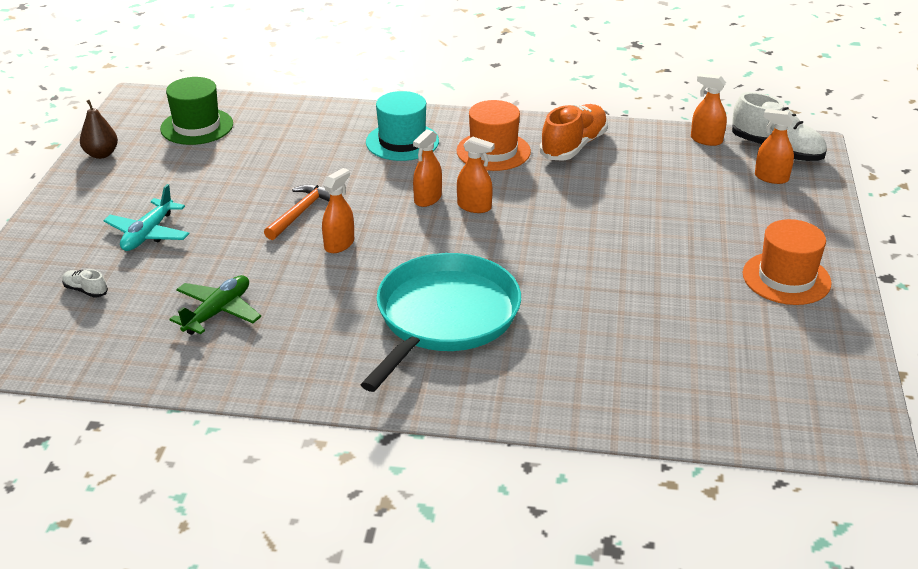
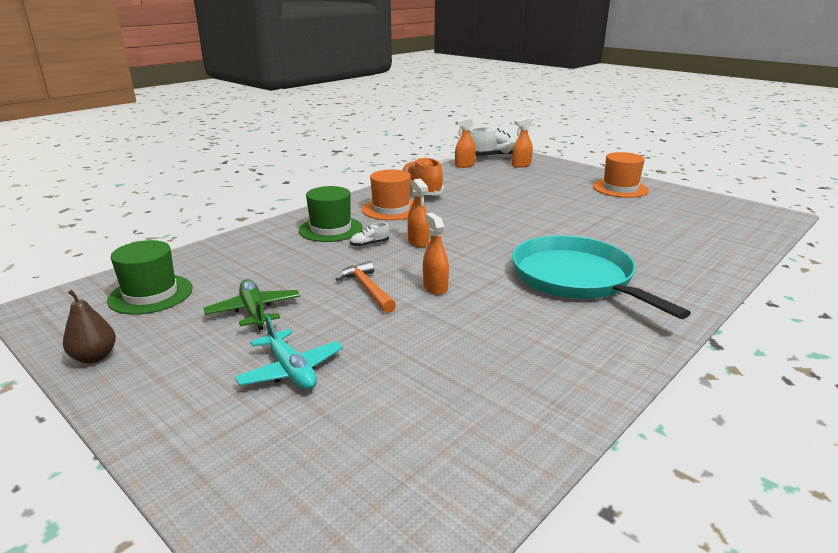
camera: 55 degrees left, 10 degrees down
(86, 290) = (342, 442): white shoe -> white shoe (369, 244)
(218, 312) = (474, 369): green plane -> green plane (254, 311)
(402, 142) = (330, 229): turquoise hat -> green hat
(474, 206) = (449, 232): orange spray bottle -> none

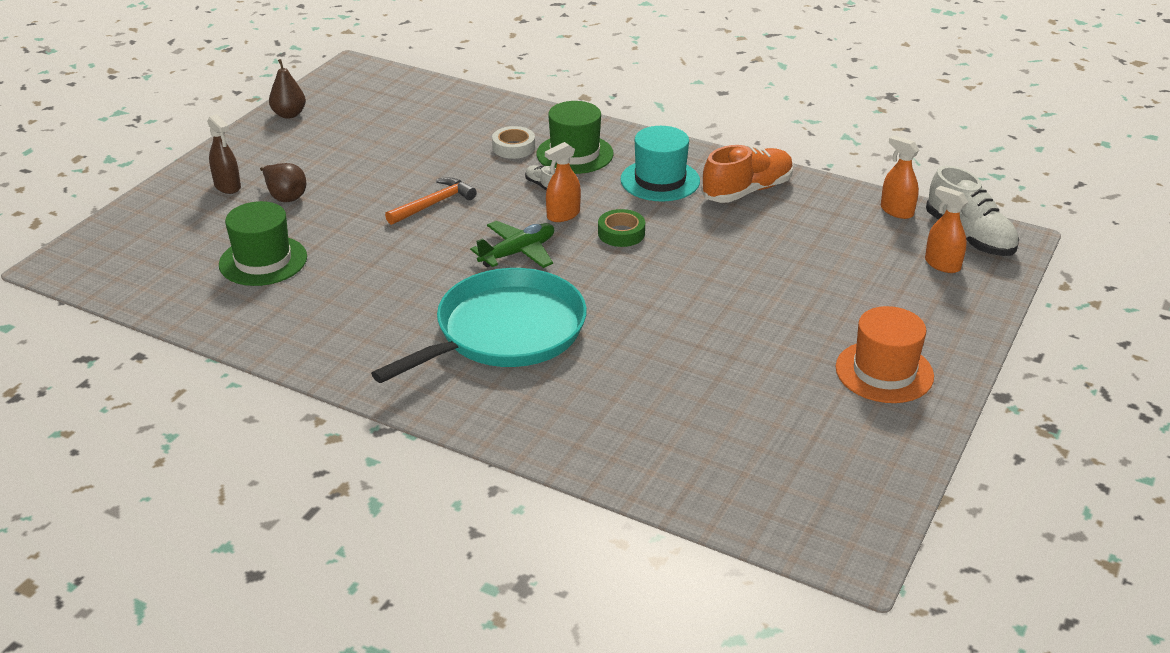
camera: 75 degrees right, 10 degrees up
(150, 294) = (390, 104): green hat -> green hat (263, 261)
(230, 414) = (227, 186): none -> brown spray bottle
(254, 311) = (373, 158): green plane -> green plane (518, 253)
(291, 370) = (285, 196): turquoise plane -> brown pear
(299, 248) = (513, 147): none -> white tape
(391, 209) = (660, 180): orange hat -> turquoise hat
(435, 287) = (450, 241): orange spray bottle -> none
(454, 228) = (621, 233): none -> green tape

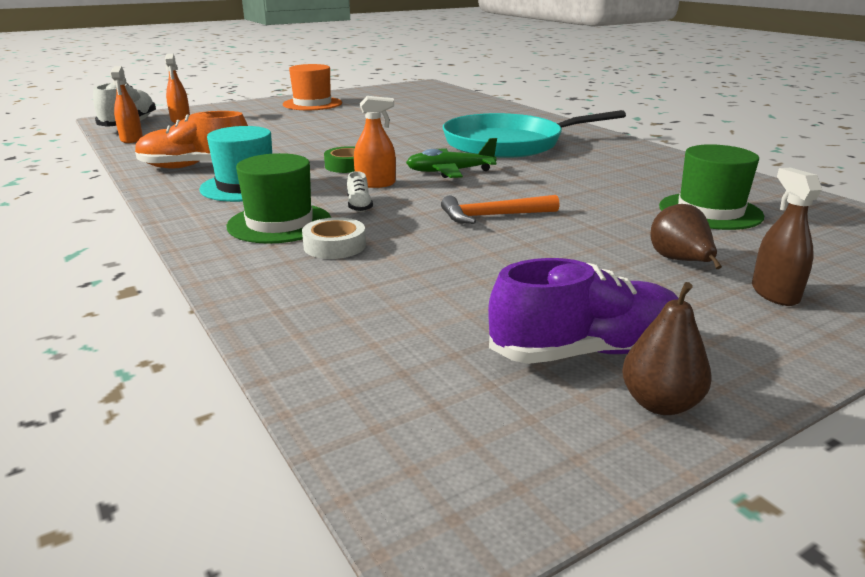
camera: 150 degrees left, 10 degrees down
(326, 126) = (586, 351): none -> purple shoe

